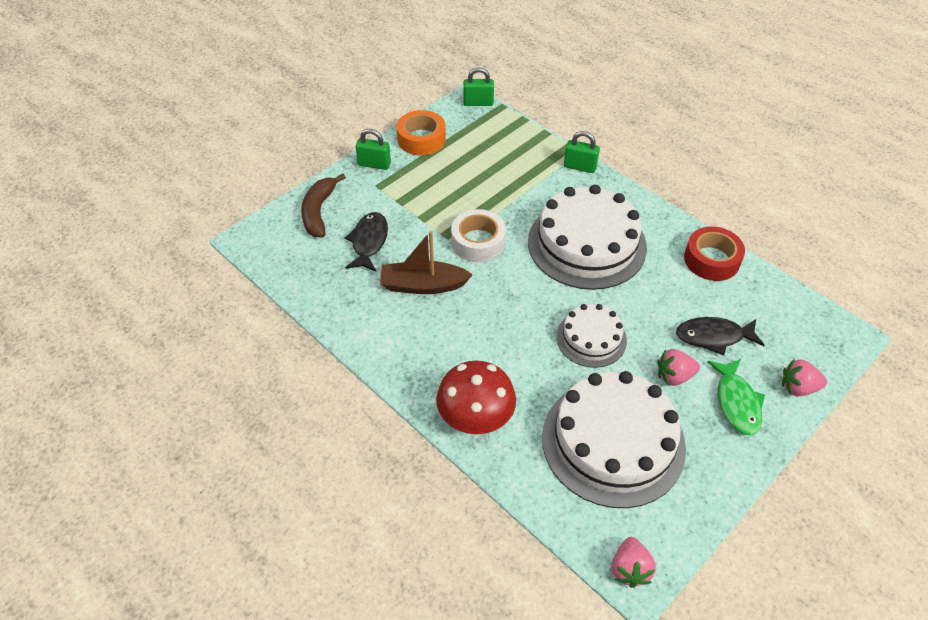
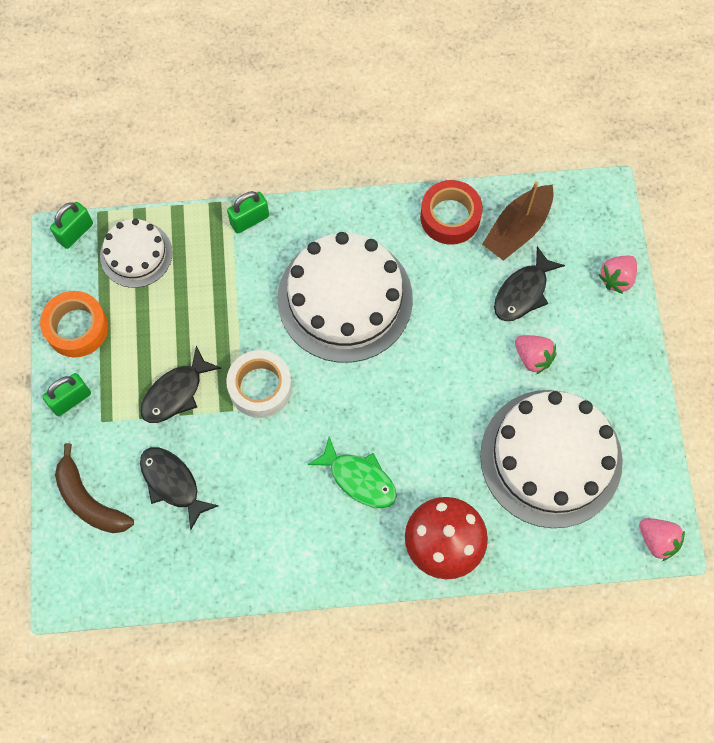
camera: 50 degrees left, 20 degrees up
(423, 285) = (269, 476): brown boat -> brown boat (517, 229)
(430, 205) = (176, 392): none -> black fish
(591, 338) = (445, 386): white cake -> white cake (136, 254)
(674, 376) = (533, 357): pink strawberry -> pink strawberry turned 75 degrees counterclockwise
(736, 402) = (592, 335): green fish -> green fish (359, 478)

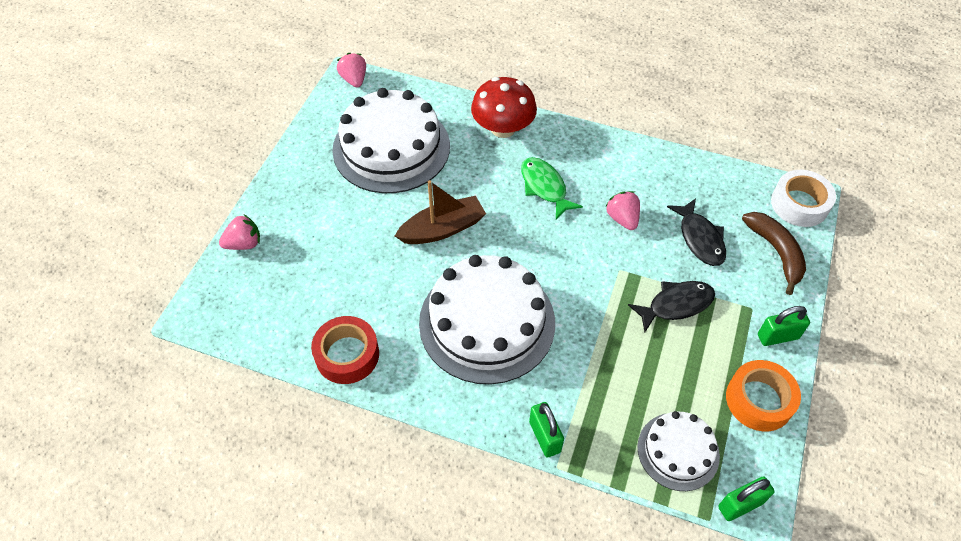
camera: 155 degrees left, 15 degrees down
(249, 220) = (545, 437): green padlock -> green padlock turned 75 degrees clockwise
(260, 387) = (597, 280): white tape -> white tape (799, 204)
(517, 229) = (294, 318): brown boat -> brown boat (442, 229)
(523, 292) = (328, 264): black fish -> none
(533, 357) = (356, 214): pink strawberry -> pink strawberry (622, 219)

